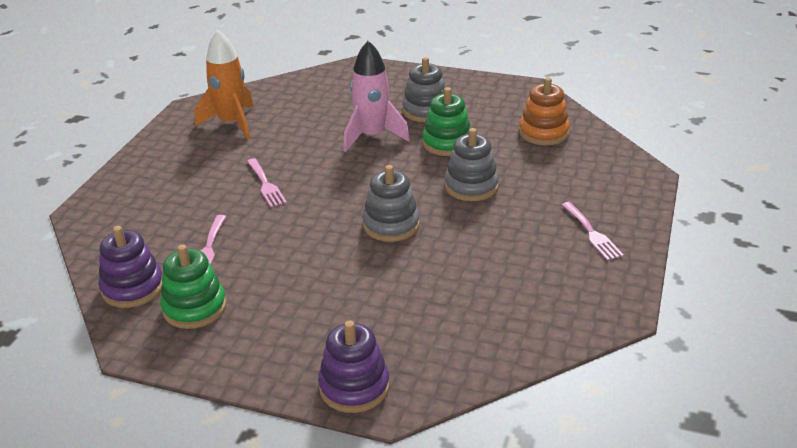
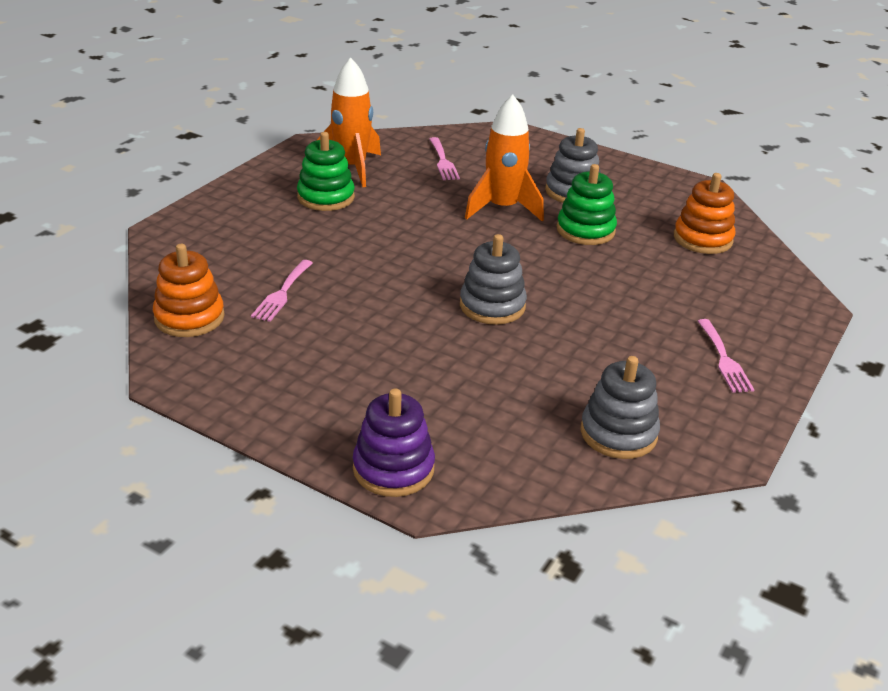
camera: 10 degrees right, 0 degrees up
(133, 288) = (189, 317): purple stacking toy -> orange stacking toy
(194, 307) = (247, 350): green stacking toy -> green stacking toy (326, 197)
(266, 185) = (367, 238): pink fork -> pink fork (443, 161)
(372, 136) = (502, 208): pink rocket -> orange rocket
(471, 186) = (598, 282): grey stacking toy -> grey stacking toy (618, 433)

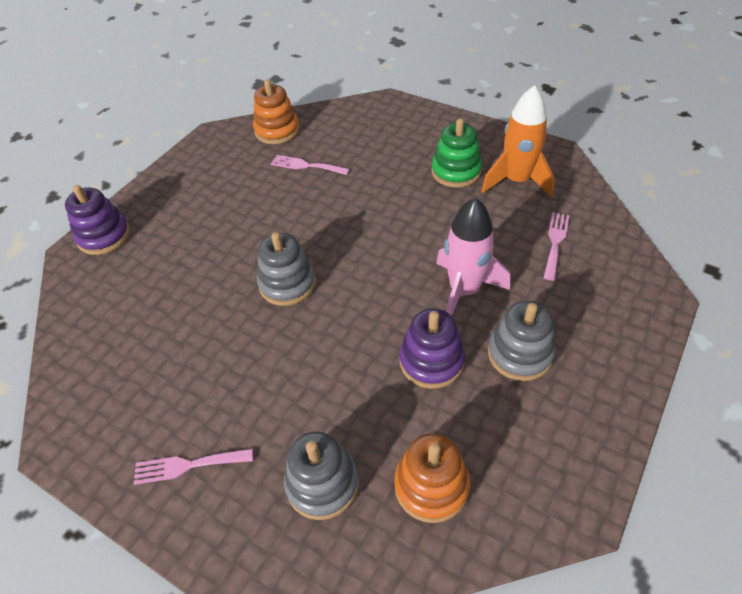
camera: 95 degrees right, 15 degrees up
(443, 161) = (555, 242): pink fork -> pink fork turned 120 degrees clockwise
(502, 208) = (464, 290): orange rocket -> pink rocket
(585, 230) = (431, 361): green stacking toy -> purple stacking toy
(618, 433) = (104, 363): grey stacking toy -> grey stacking toy (322, 483)

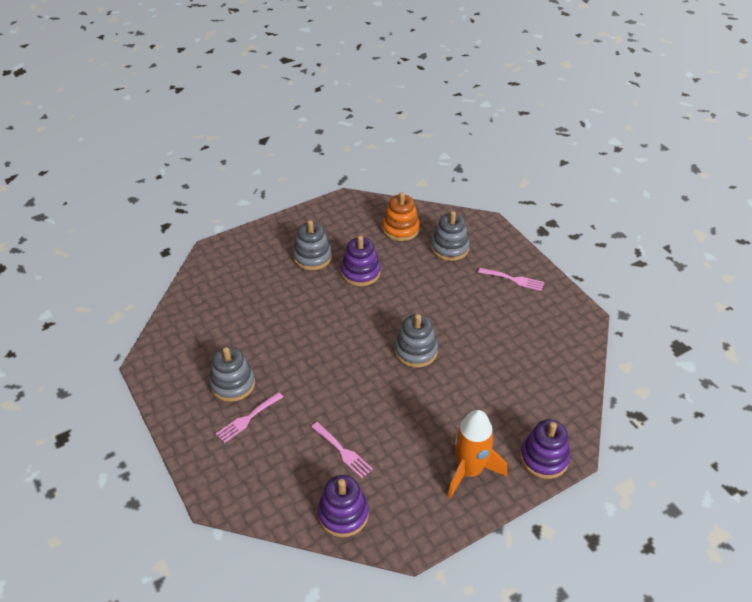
camera: 155 degrees left, 5 degrees down
(277, 130) = (343, 514): orange stacking toy -> purple stacking toy
(456, 171) = (233, 384): green stacking toy -> grey stacking toy
(464, 290) = (310, 298): pink rocket -> none
(517, 181) = (200, 354): orange rocket -> orange rocket (469, 471)
(555, 242) = (228, 301): pink fork -> pink fork (247, 419)

